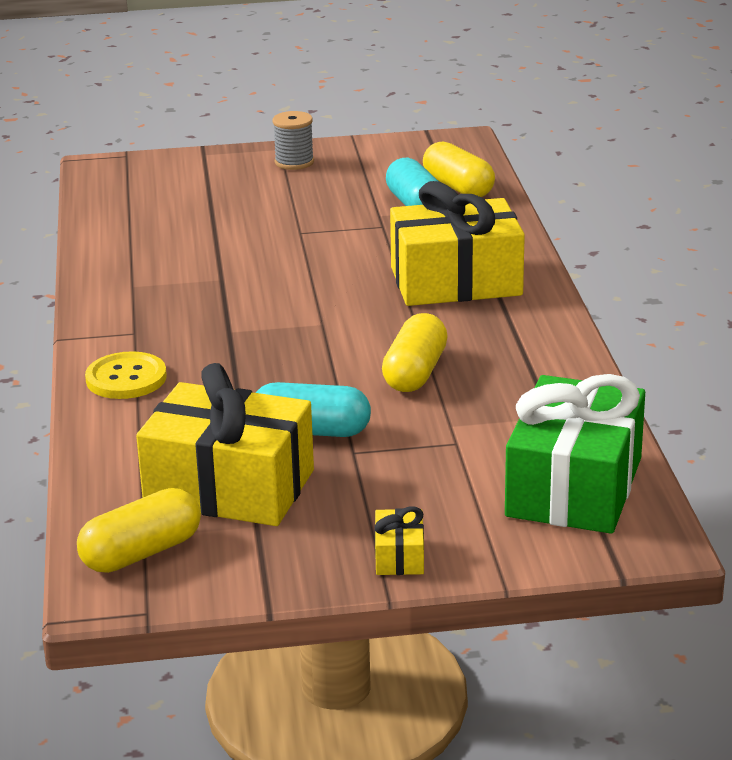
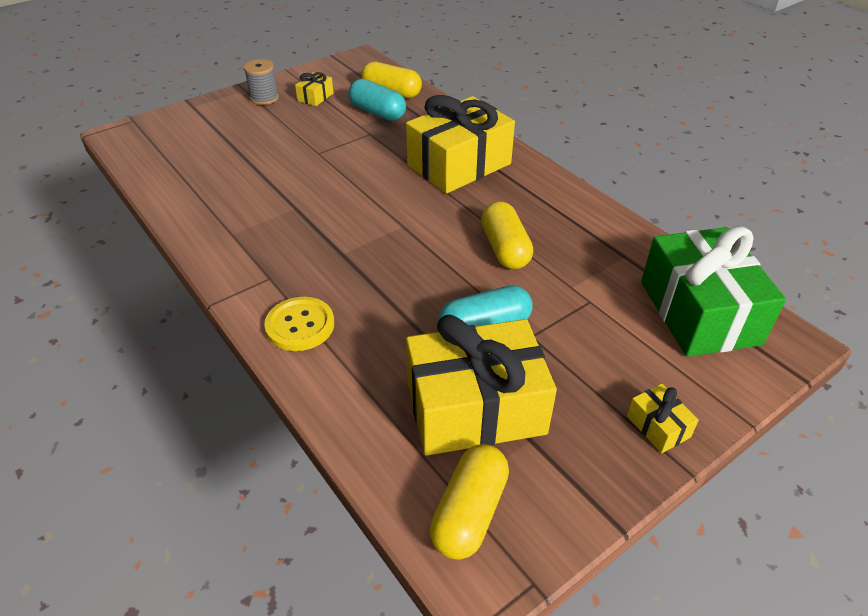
camera: 30 degrees left, 15 degrees up
(356, 173) = (315, 97): none -> yellow gift

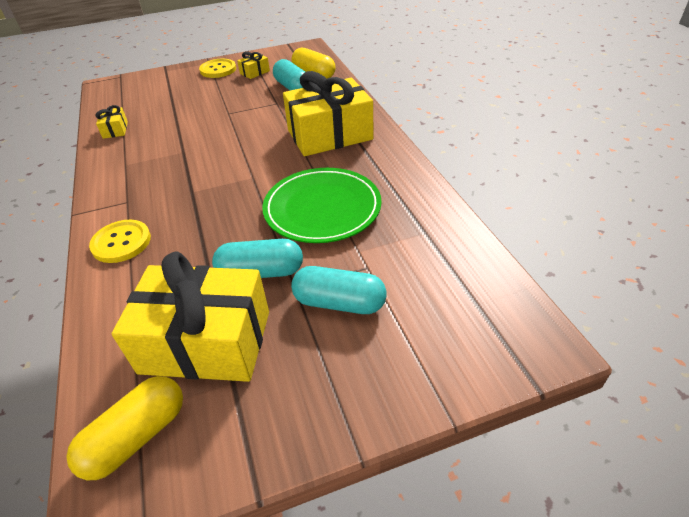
camera: 20 degrees right, 0 degrees up
(264, 98) = (218, 70): grey spool -> yellow button
(505, 248) = (322, 208): yellow capsule -> green plate
(585, 341) = (339, 302): none -> turquoise capsule
(658, 426) = (356, 400): yellow gift -> yellow gift (115, 130)
(699, 312) = (465, 297): green gift -> none

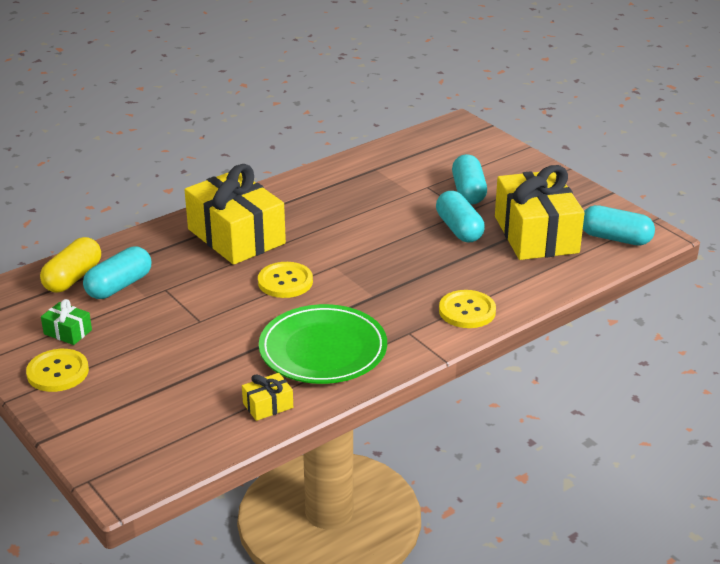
camera: 110 degrees left, 10 degrees down
(137, 436) = (615, 238): yellow capsule -> turquoise capsule
(247, 151) = (285, 282): none -> yellow button
(255, 72) = (68, 332): yellow gift -> green gift
(322, 208) = (366, 217): green plate -> green plate (323, 349)

